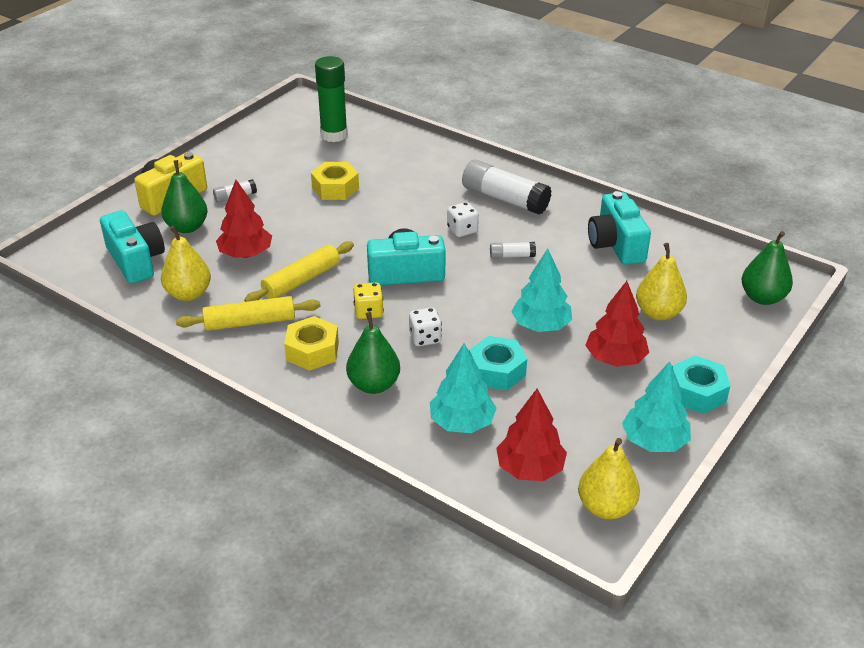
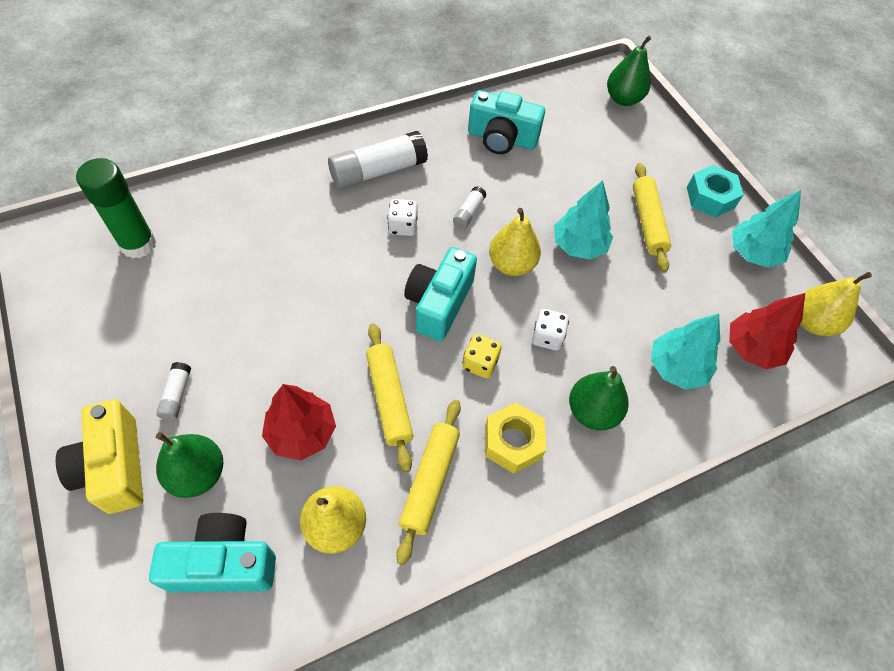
camera: 65 degrees left, 20 degrees up
(335, 188) = (244, 292): yellow nut -> none
(497, 371) = (621, 307): turquoise nut -> none
(615, 359) = (647, 222): red tree -> yellow rolling pin
(658, 313) = (606, 165): yellow pear -> yellow pear (511, 264)

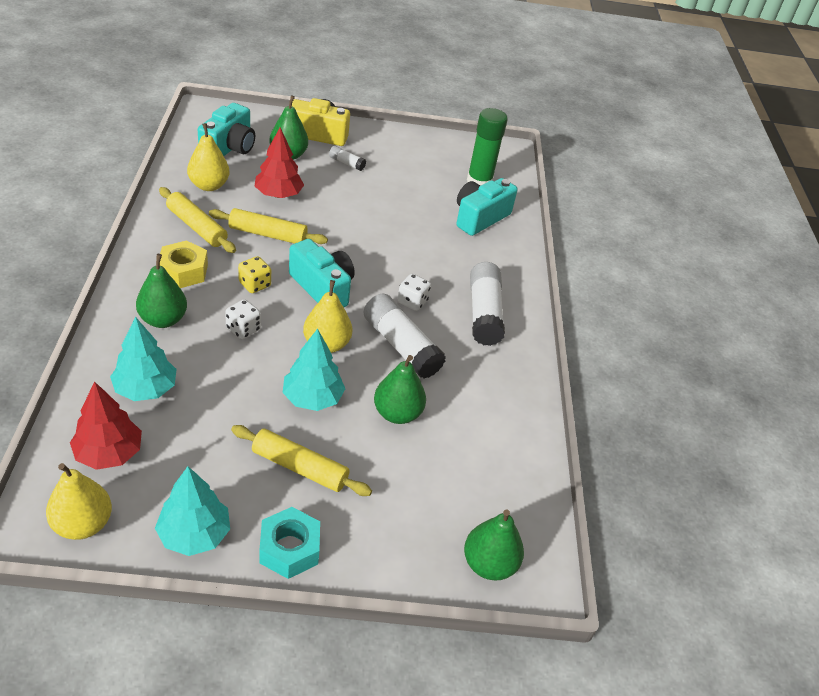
camera: 115 degrees right, 15 degrees down
(469, 212) = (401, 346): white glue stick -> white glue stick, size x2.10
(502, 138) = (480, 414): turquoise camera -> turquoise camera (480, 218)
(545, 186) = (397, 413): none -> green pear

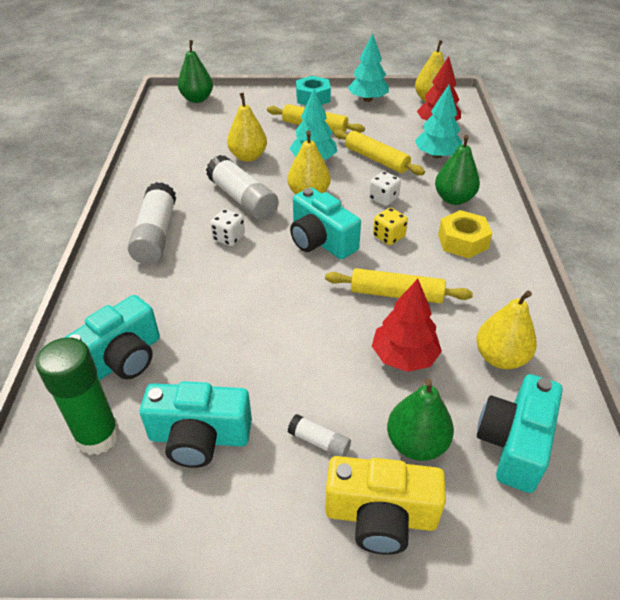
camera: 175 degrees left, 0 degrees up
(196, 227) = (479, 292): yellow rolling pin -> yellow rolling pin (376, 159)
(397, 413) = (248, 156): green pear -> yellow pear
(418, 174) = (199, 437): none -> turquoise camera

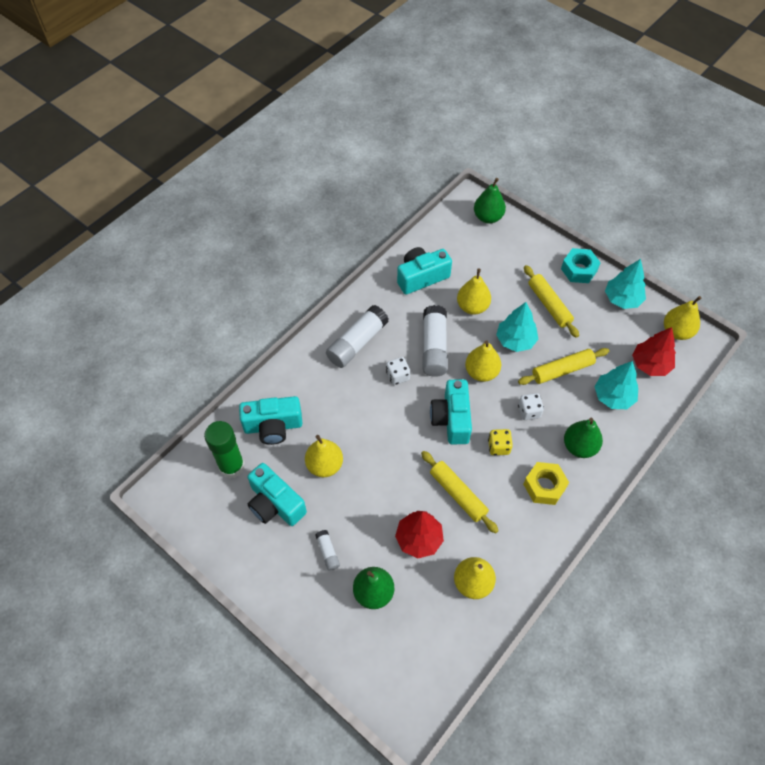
camera: 40 degrees right, 15 degrees up
(225, 358) = (325, 465): none -> yellow pear
(376, 159) = (562, 370): yellow rolling pin -> yellow rolling pin turned 75 degrees clockwise
(380, 516) = (320, 612): yellow camera -> none
(514, 444) = (423, 634): turquoise camera -> turquoise camera (421, 277)

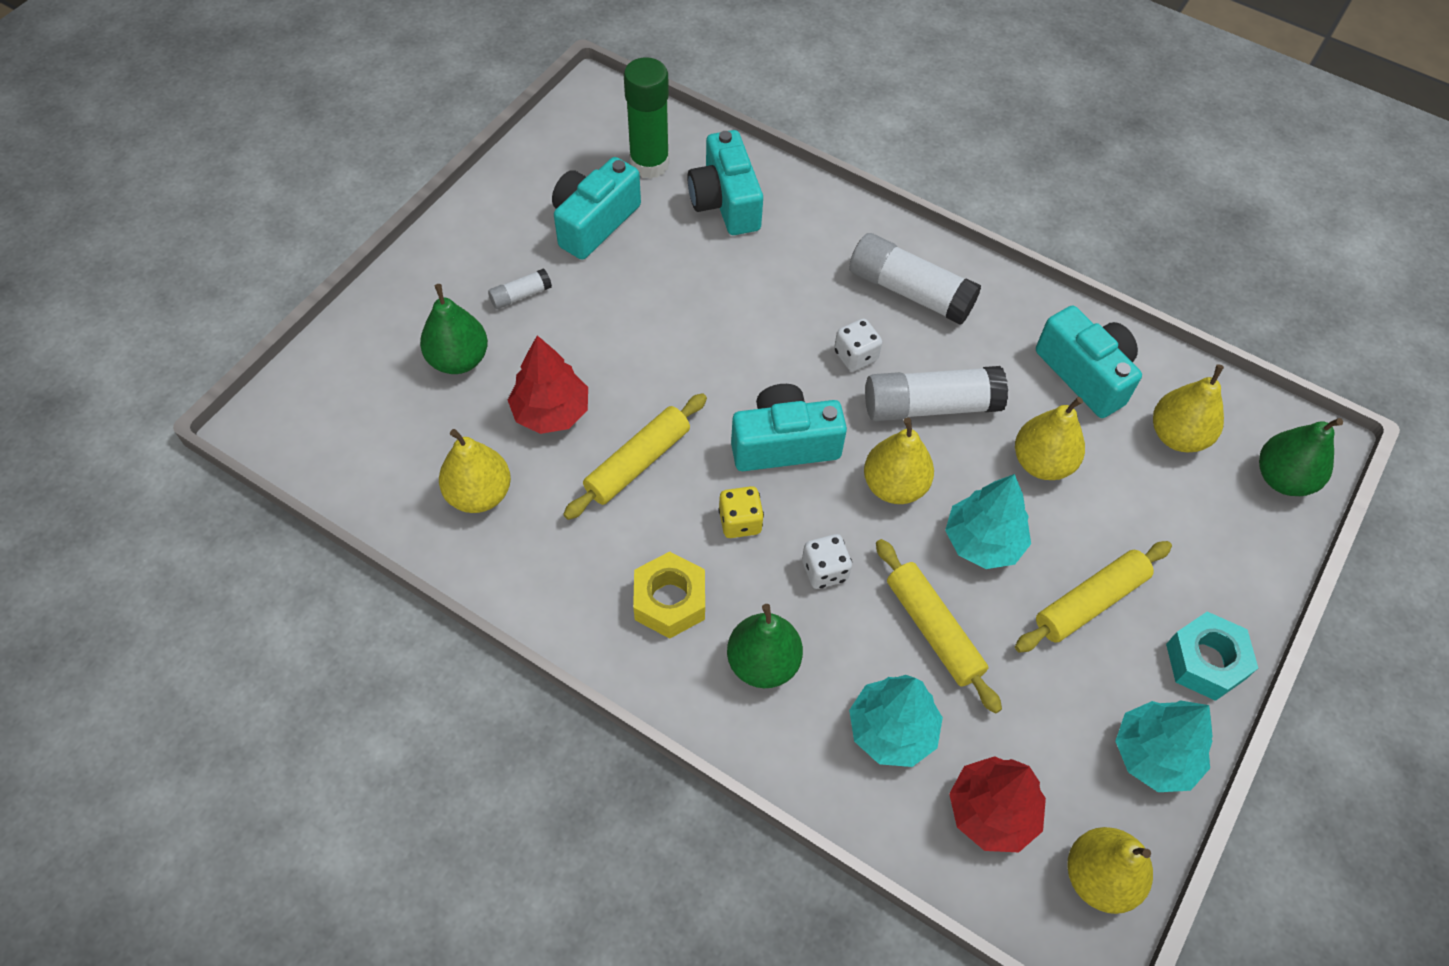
camera: 80 degrees right, 0 degrees up
(325, 465) = (667, 274): yellow pear -> yellow pear (1177, 436)

